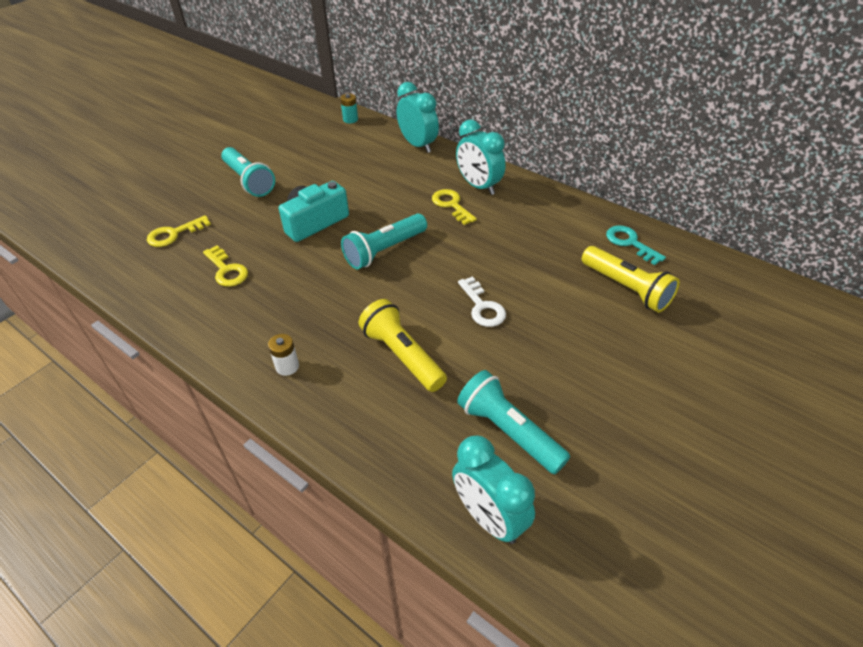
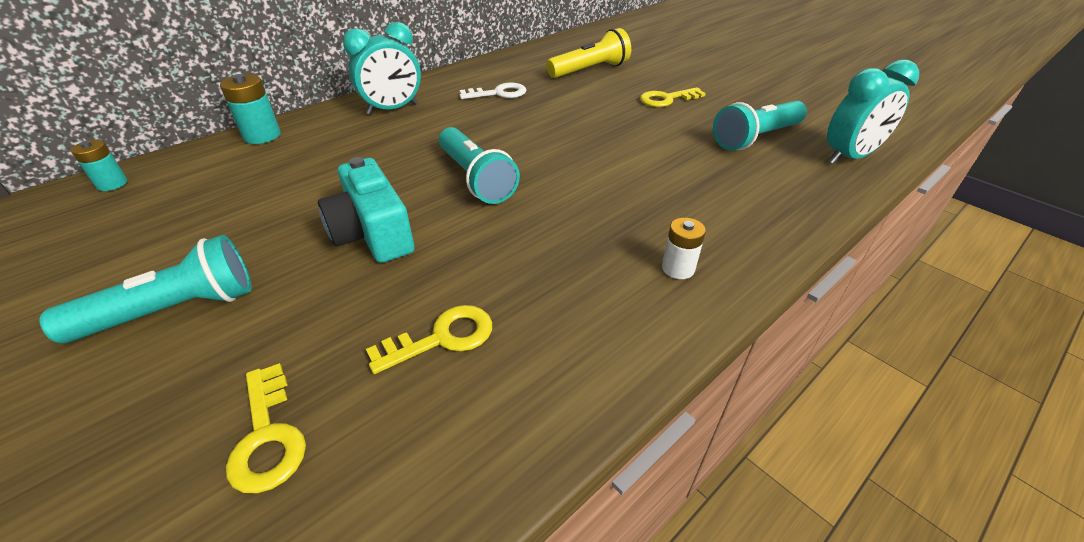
camera: 80 degrees left, 5 degrees down
(402, 355) = (662, 181): yellow flashlight -> none
(418, 145) = (262, 136): turquoise clock -> turquoise battery
(451, 205) = (415, 128): yellow key -> yellow key (666, 99)
(482, 307) = (597, 131): white key -> white key (499, 93)
(630, 243) = (533, 60): turquoise key -> none

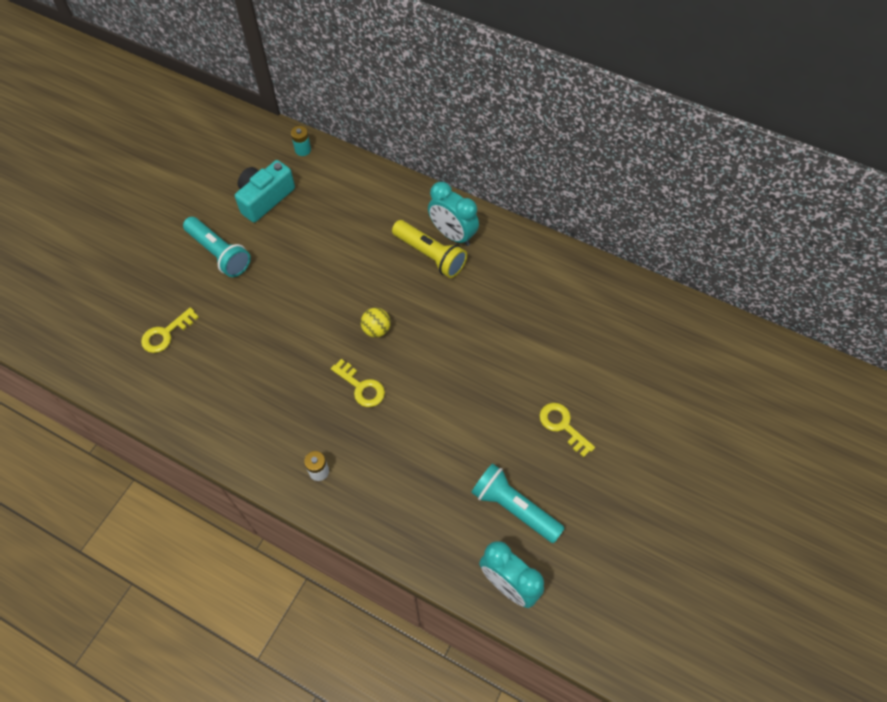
camera: 70 degrees right, 20 degrees up
(262, 136) = (382, 182): turquoise battery -> none
(373, 233) = (301, 302): turquoise camera -> turquoise camera (265, 198)
(442, 338) = (233, 372): yellow key -> yellow key (361, 387)
(476, 178) = (376, 329): turquoise flashlight -> yellow ball
(499, 93) = (513, 293): white key -> none
(590, 70) = (600, 347): yellow flashlight -> yellow flashlight (430, 255)

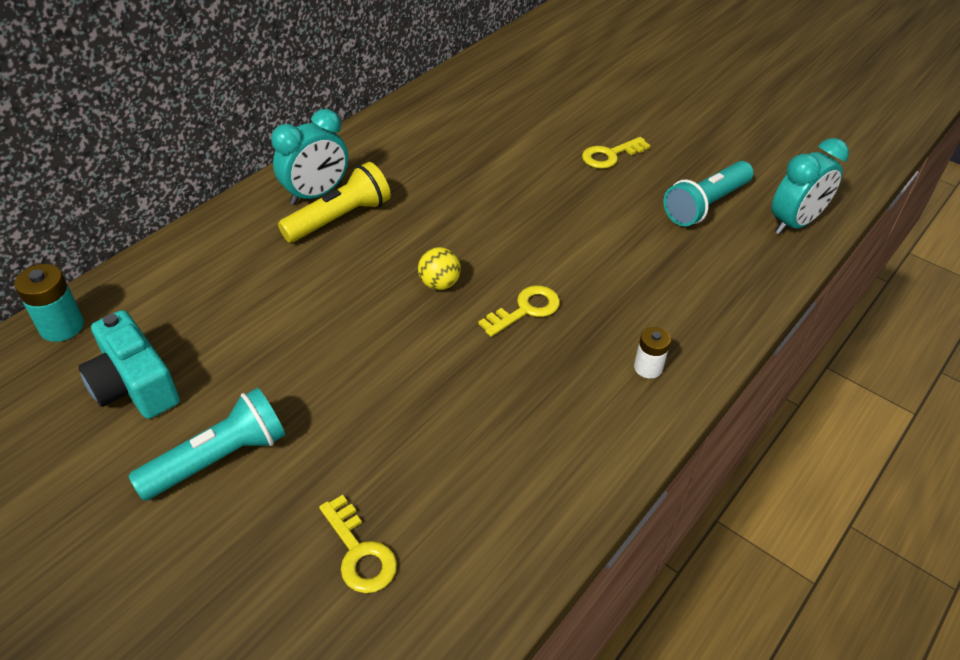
camera: 80 degrees left, 15 degrees down
(303, 150) = (62, 326): turquoise battery -> turquoise battery, size x1.51

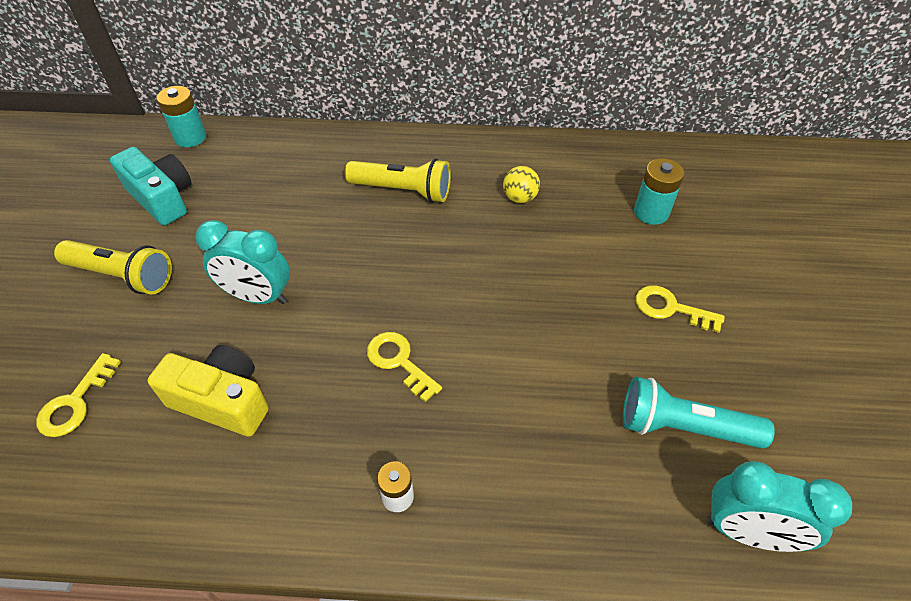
camera: 55 degrees right, 5 degrees up
(134, 385) = (162, 198): turquoise camera -> turquoise camera turned 120 degrees clockwise
(219, 458) = (122, 276): turquoise flashlight -> yellow flashlight
(316, 194) = (417, 163): turquoise clock -> turquoise clock (258, 296)
(439, 284) = (381, 288): yellow ball -> yellow ball (520, 198)
(463, 437) = (222, 401): none -> yellow camera
(517, 113) = (651, 212): none -> turquoise battery
(526, 309) = (399, 361): yellow key -> yellow key turned 150 degrees counterclockwise

